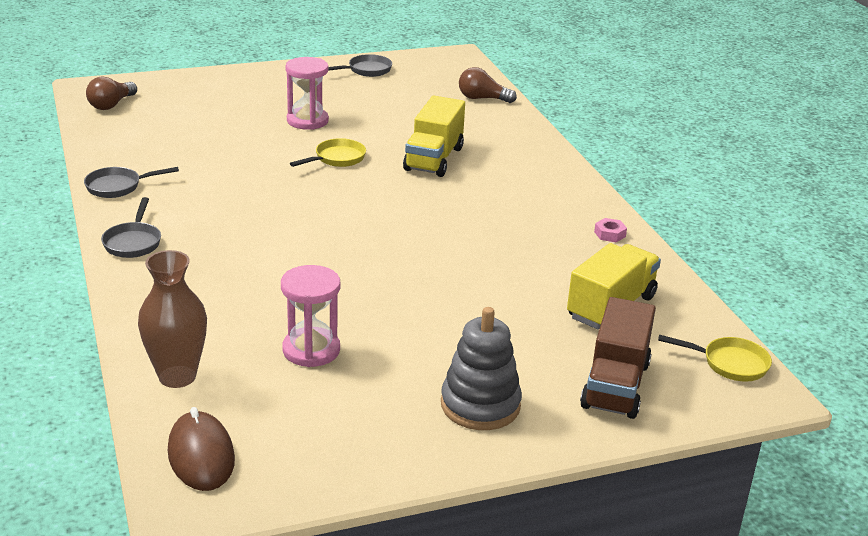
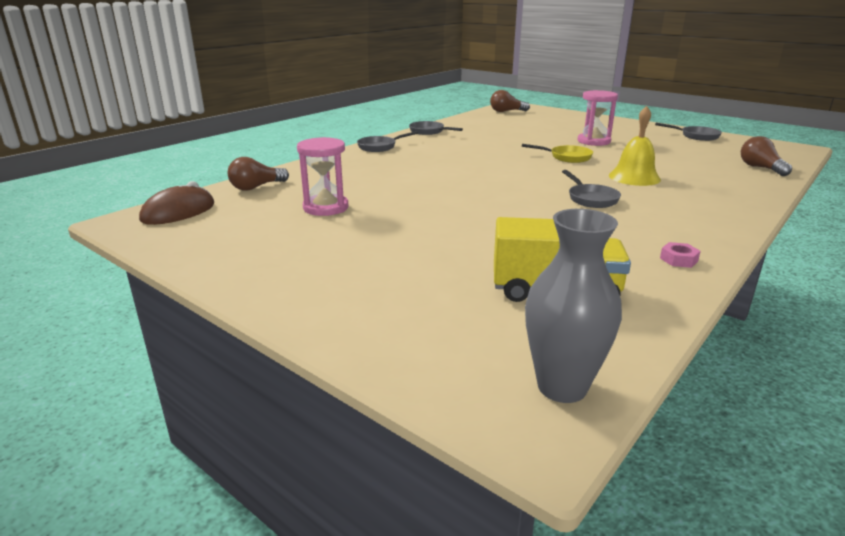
camera: 60 degrees right, 5 degrees down
(177, 376) = (256, 187): brown vase -> brown light bulb
(433, 159) = (634, 177): yellow truck -> yellow bell
(459, 205) = (591, 199): none -> grey pan
(480, 405) = (319, 274): grey stacking toy -> none
(615, 385) = (423, 325): brown truck -> none
(729, 363) = (562, 387): yellow pan -> grey vase

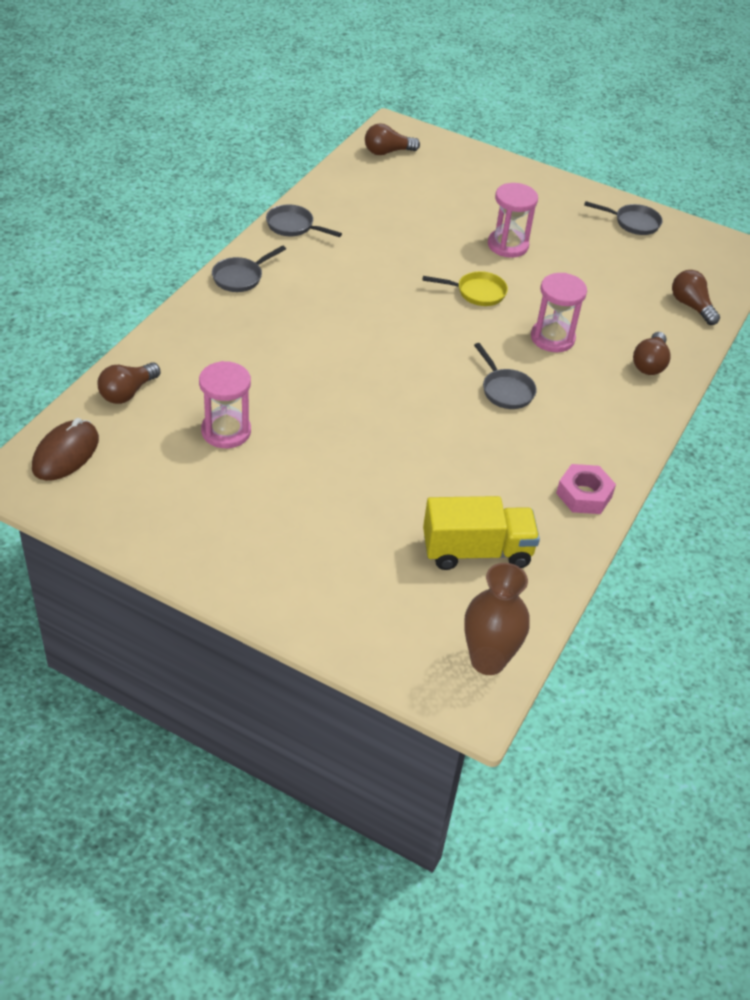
camera: 15 degrees left, 20 degrees up
(562, 387) = (487, 660): grey vase -> brown vase
(634, 177) = (552, 338): yellow bell -> pink hourglass
(678, 259) = (584, 495): pink nut -> pink nut, size x1.71
(730, 191) = (649, 363): none -> brown light bulb

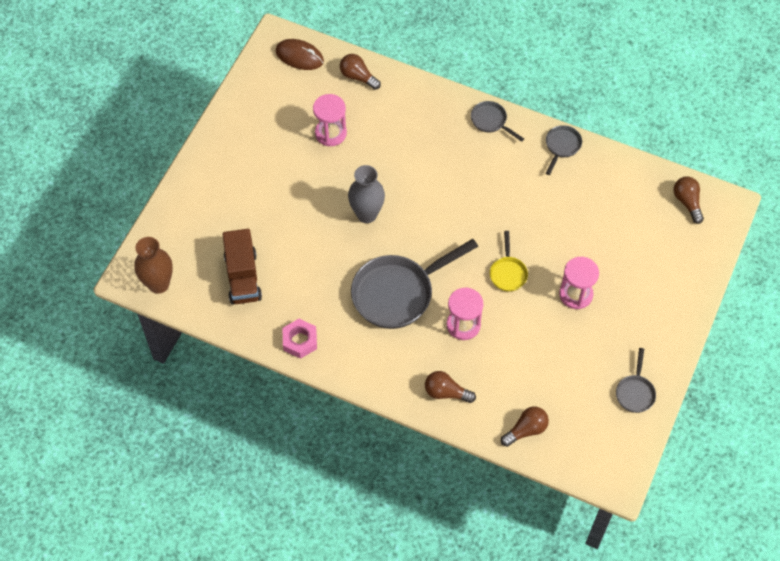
camera: 90 degrees right, 15 degrees up
(376, 407) = (367, 214): none -> grey vase
(476, 551) = (243, 277): yellow truck -> brown truck
(505, 390) = (398, 293): grey pan -> grey pan, size x2.08

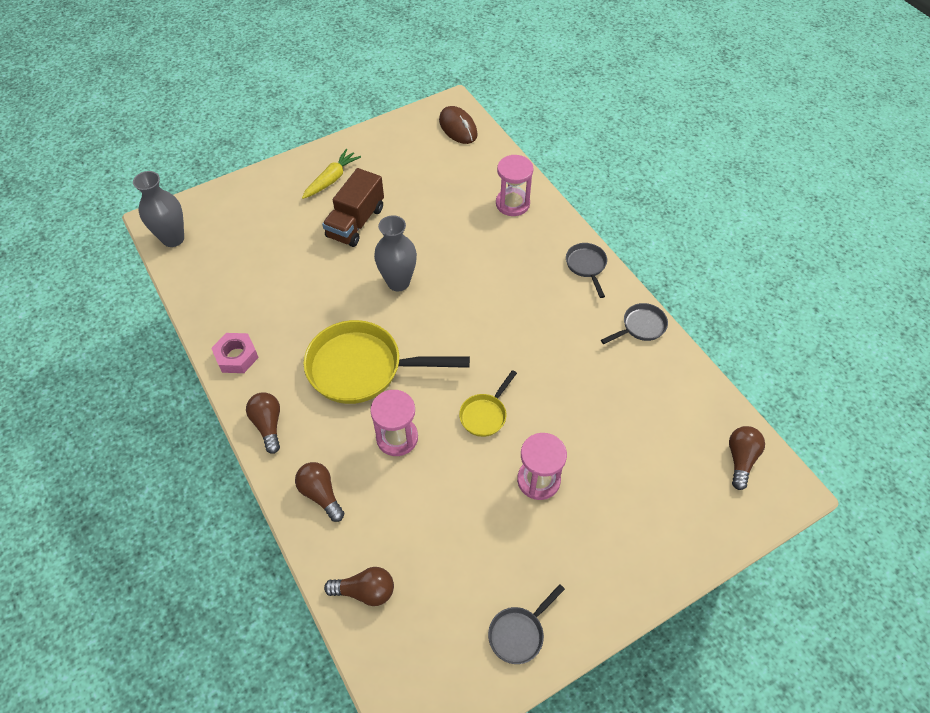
camera: 35 degrees right, 5 degrees down
(159, 284) = (173, 239): brown vase -> grey vase
(238, 160) = (332, 179): none -> yellow carrot
(243, 277) = (243, 273): brown truck -> brown truck (355, 222)
(330, 133) = (429, 199): pink hourglass -> pink hourglass (512, 204)
(358, 77) = (494, 167): brown light bulb -> brown light bulb (268, 425)
(398, 293) = (363, 368): grey pan -> yellow pan

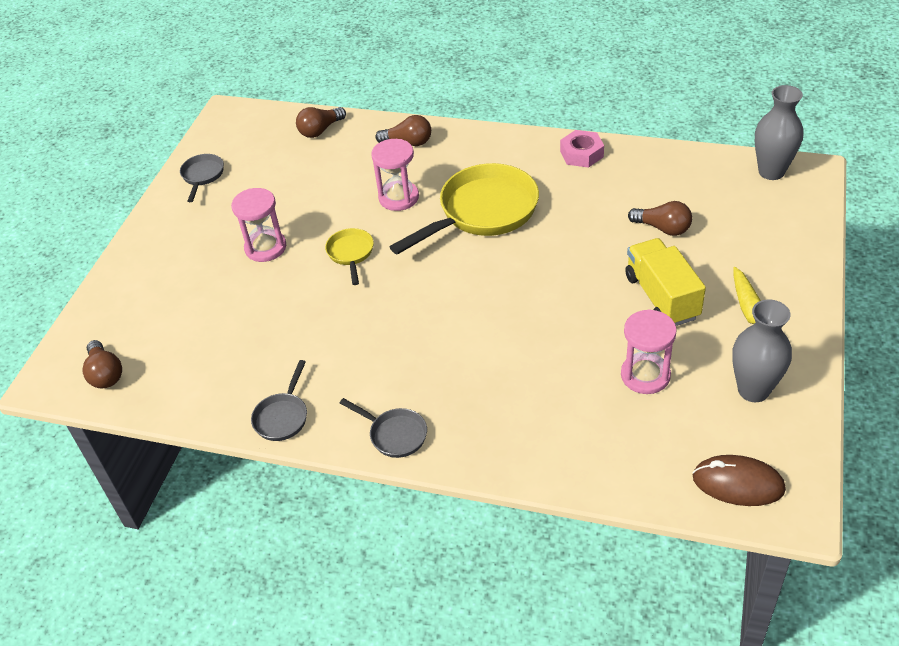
camera: 140 degrees right, 10 degrees down
(268, 425) = (496, 143): brown light bulb -> brown light bulb (662, 228)
(355, 222) = (662, 297): brown truck -> yellow truck
(398, 282) = (546, 283): grey vase -> grey vase (753, 390)
(512, 204) = (548, 440): pink hourglass -> pink hourglass (645, 375)

